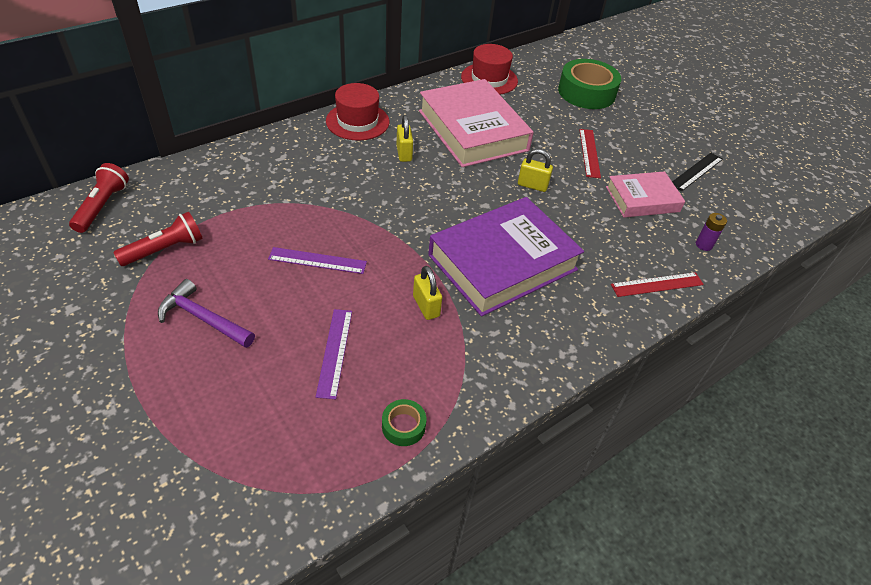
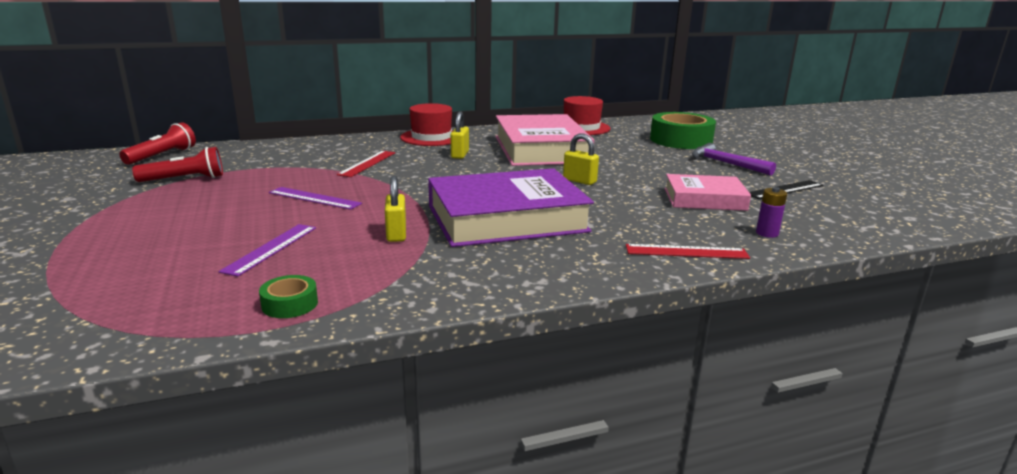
camera: 20 degrees right, 25 degrees down
(203, 318) = (170, 215): purple hammer -> purple hammer (725, 163)
(589, 153) = (659, 169): red ruler -> red ruler (367, 163)

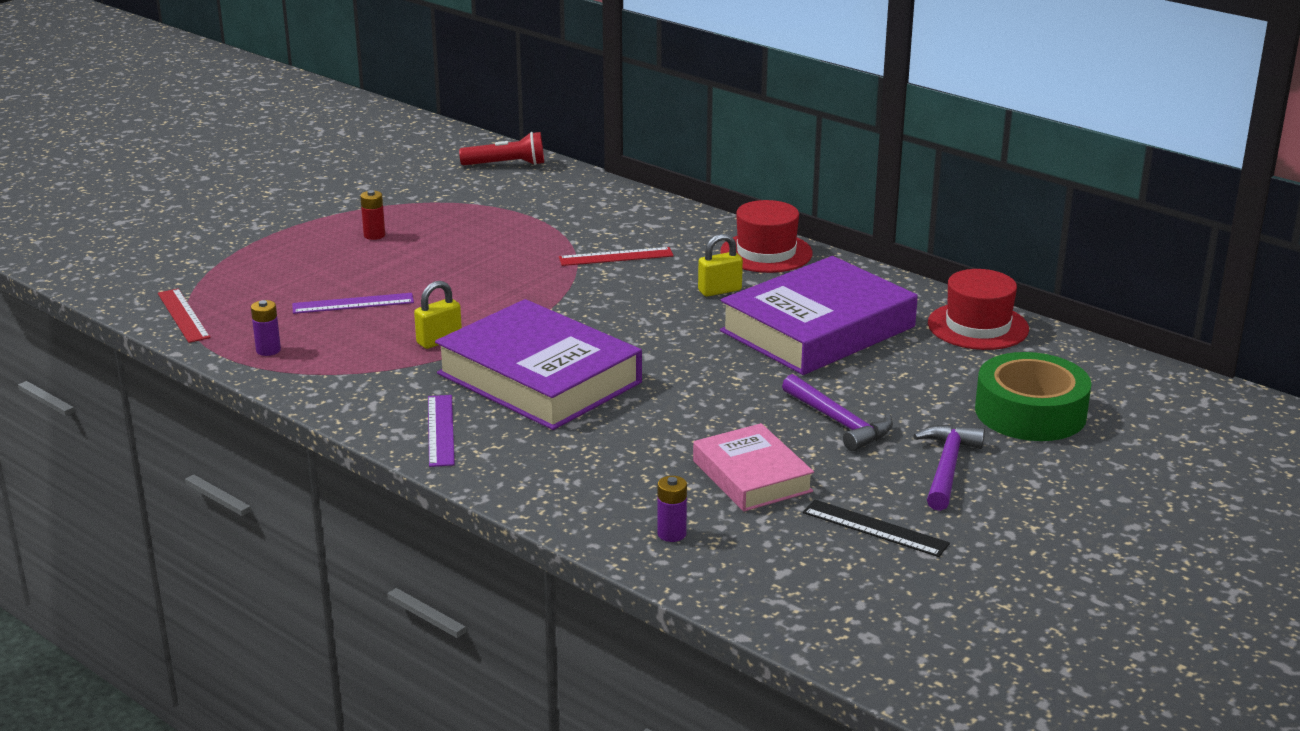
camera: 60 degrees right, 5 degrees up
(166, 214) = (374, 235): none -> red battery
(185, 179) = (459, 203): red flashlight -> none
(290, 304) = (268, 350): green tape -> purple battery
(314, 198) = (482, 273): purple ruler -> purple ruler (441, 430)
(541, 149) = (817, 329): pink book -> purple book
(579, 181) = (718, 385): yellow padlock -> none
(656, 169) = (839, 422): none -> purple hammer
(686, 252) = (556, 493): red ruler -> red ruler (183, 315)

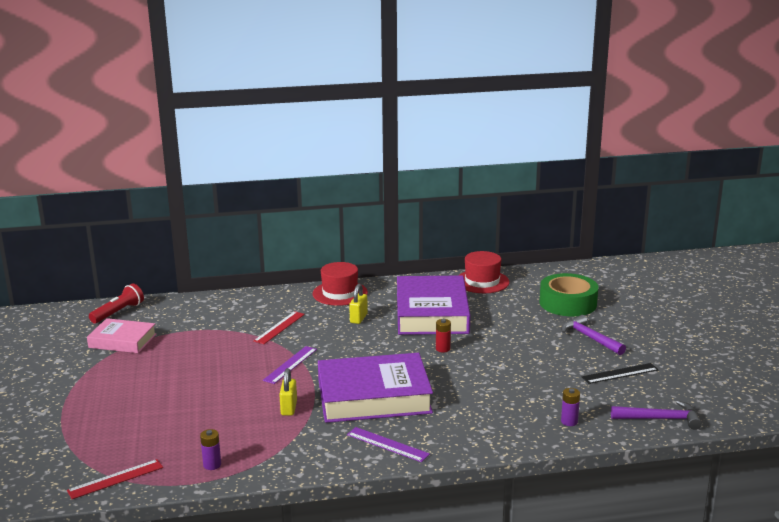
camera: 50 degrees left, 5 degrees down
(183, 315) = (115, 479): red ruler -> red ruler turned 45 degrees counterclockwise
(353, 303) = (201, 417): purple ruler -> purple ruler (290, 364)
(374, 235) = (129, 380): red battery -> red battery (443, 349)
(752, 476) = (542, 382): pink book -> pink book (122, 341)
(839, 422) = (522, 343): purple hammer -> purple hammer (660, 419)

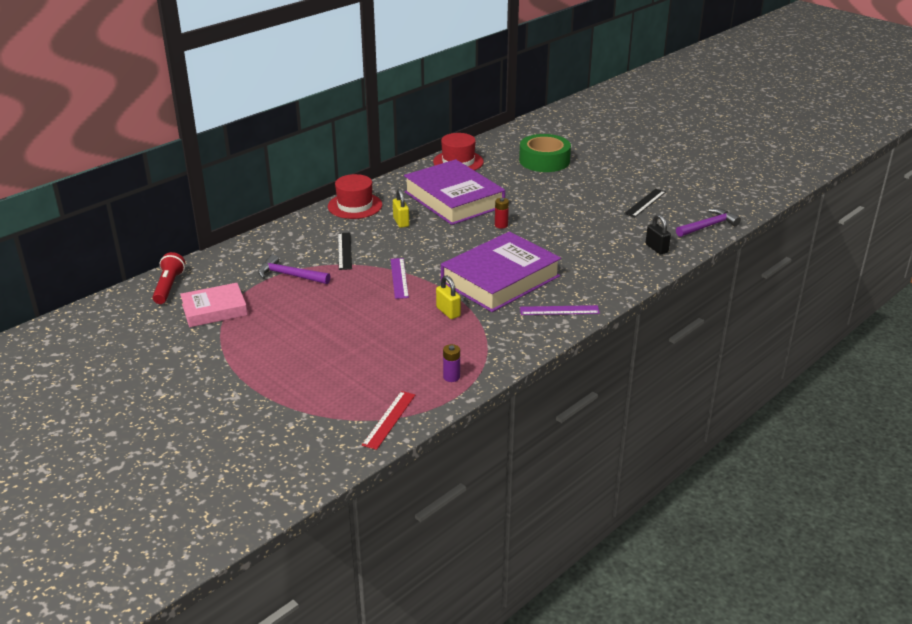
camera: 35 degrees left, 10 degrees up
(279, 327) = (344, 251): red ruler -> black ruler
(569, 421) = (656, 248): purple battery -> black padlock
(589, 338) = (593, 183): purple hammer -> purple hammer (289, 275)

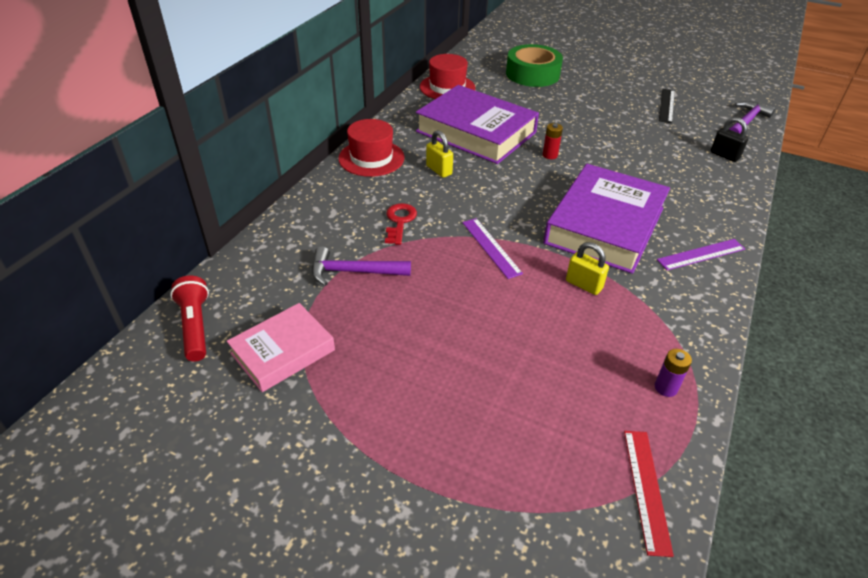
camera: 20 degrees left, 10 degrees up
(344, 251) = (399, 221): black ruler -> red key

